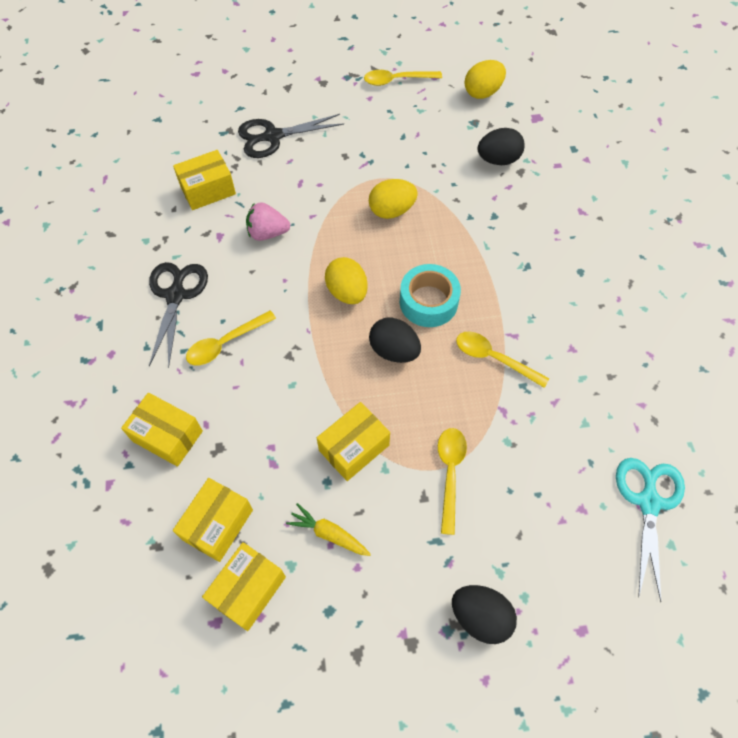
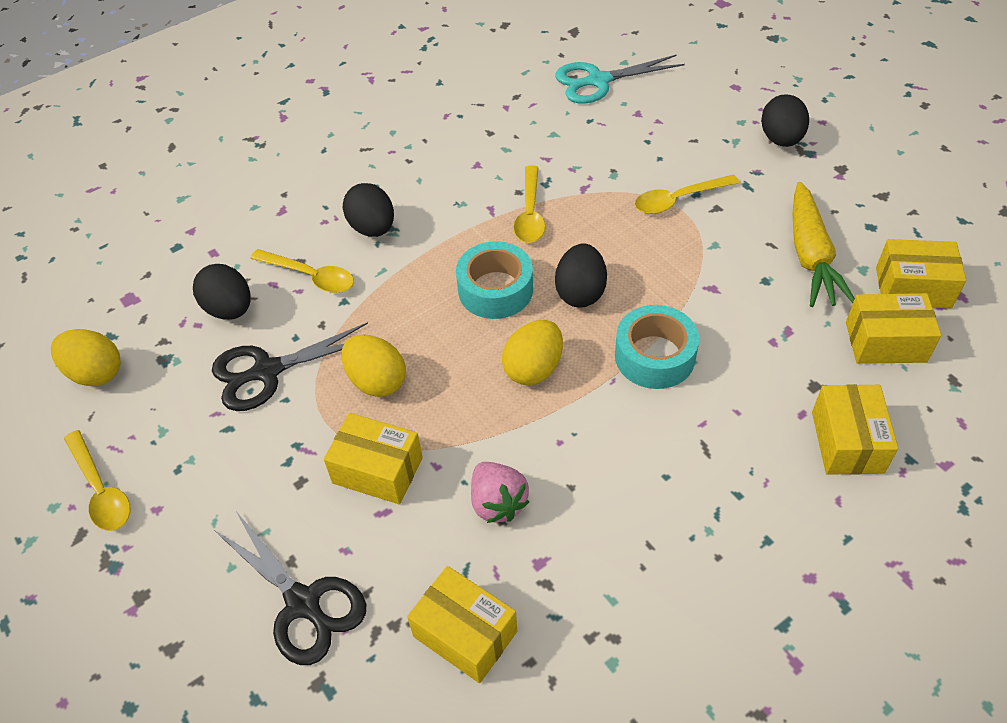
camera: 115 degrees left, 10 degrees down
(176, 295) = (671, 555): black scissors -> black scissors (267, 371)
(225, 343) = (693, 454): yellow spoon -> yellow spoon (311, 276)
(310, 365) = (654, 356): none -> turquoise tape
(328, 533) = (810, 256): yellow carrot -> yellow carrot, size x1.75
(354, 447) = (714, 276): yellow box -> yellow box (377, 470)
(533, 255) = (372, 228): none -> black egg

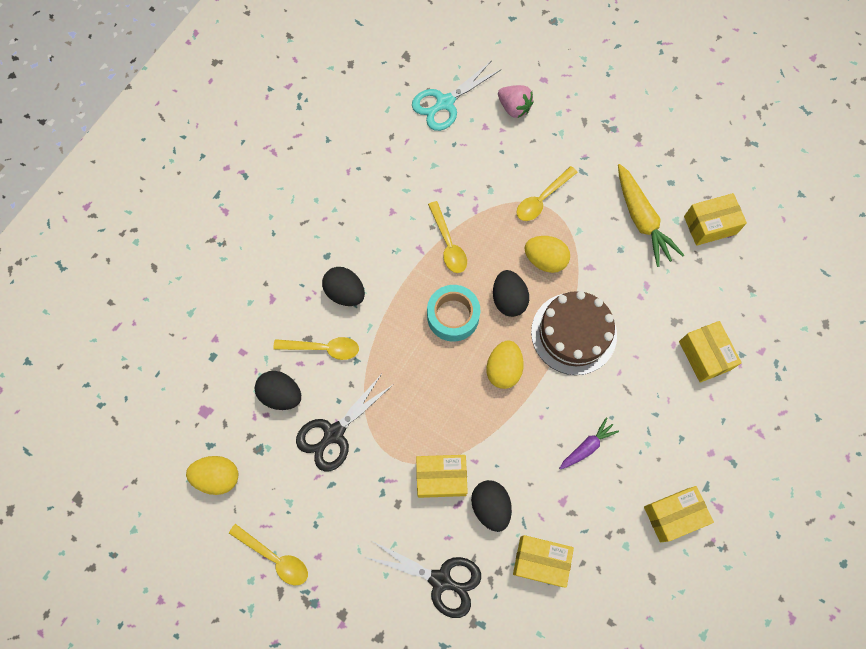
camera: 25 degrees left, 20 degrees up
(377, 381) = (409, 414): yellow egg -> yellow egg (545, 260)
(497, 503) = (522, 472): pink strawberry -> pink strawberry (514, 108)
(611, 502) = (587, 446): none -> purple carrot
(654, 356) = (573, 333): turquoise tape -> brown cake
(781, 139) = (591, 122): black egg -> black egg (490, 506)
(885, 342) = (705, 274): yellow box -> yellow box (673, 515)

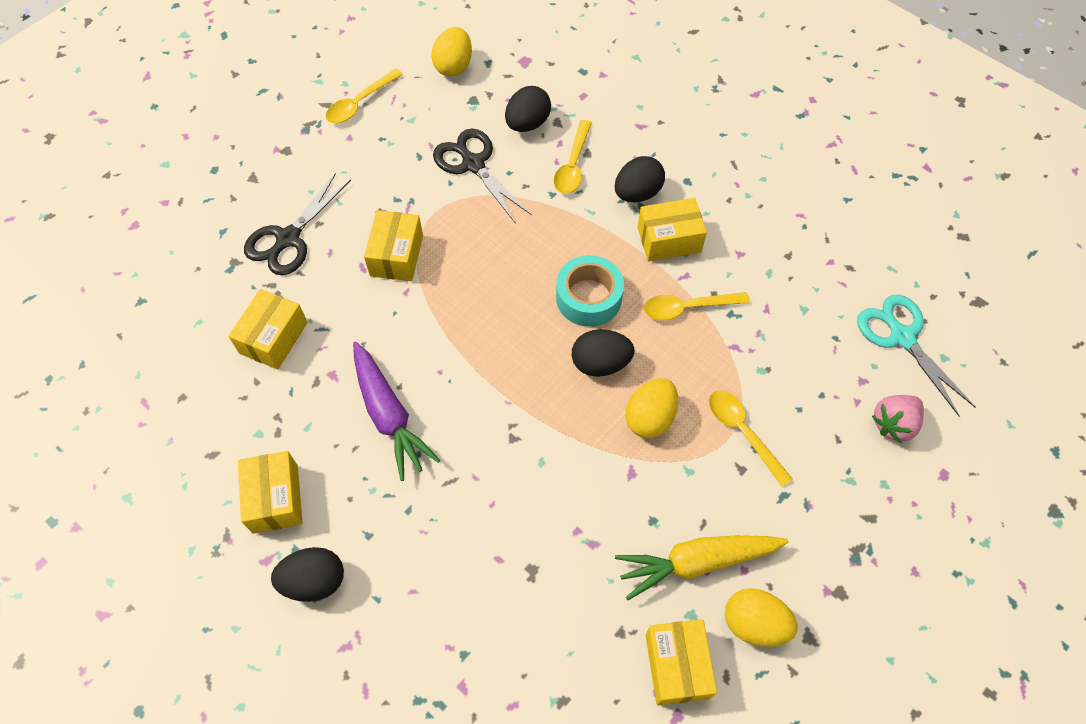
camera: 100 degrees right, 10 degrees down
(490, 506) = (350, 298): black egg -> black egg (314, 581)
(503, 369) = (509, 341): yellow egg -> yellow egg (754, 623)
(573, 333) = (540, 432): brown cake -> none
(587, 446) = (389, 416): purple carrot -> purple carrot, size x1.75
(704, 355) = (474, 598): yellow box -> yellow box (669, 239)

